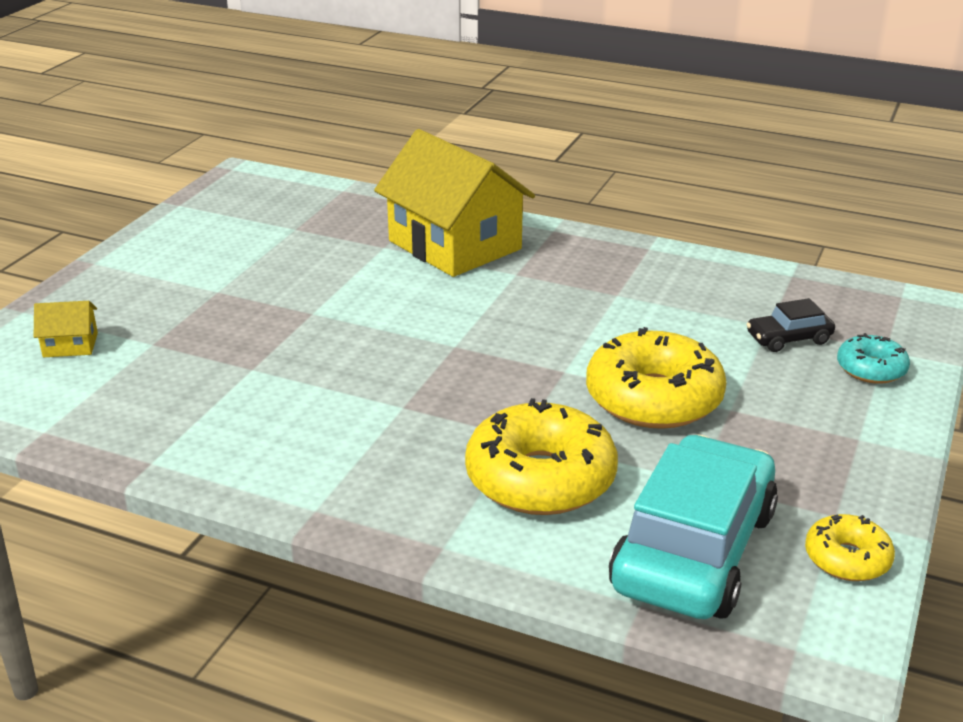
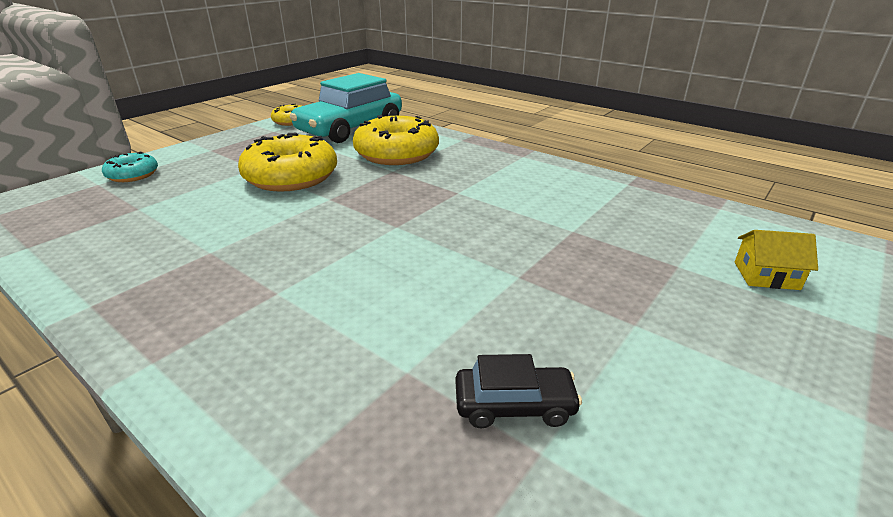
camera: 165 degrees left, 0 degrees up
(455, 245) = (308, 355): yellow house -> none
(788, 338) = (143, 198): black car -> black car (514, 405)

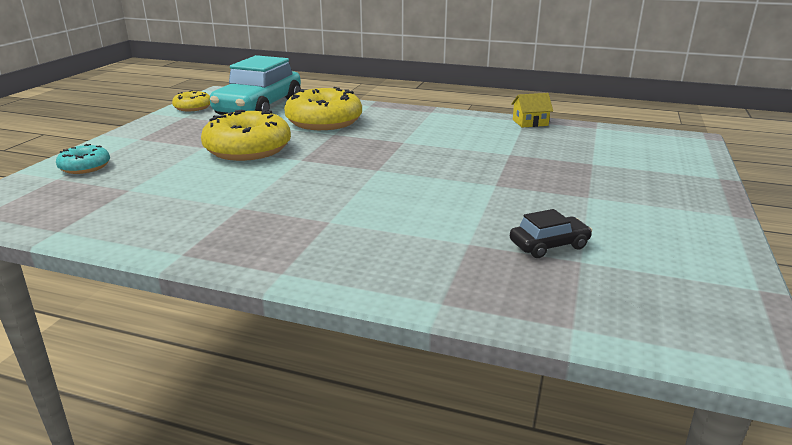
camera: 20 degrees left, 5 degrees down
(766, 276) = (647, 160): yellow house -> yellow house (530, 122)

